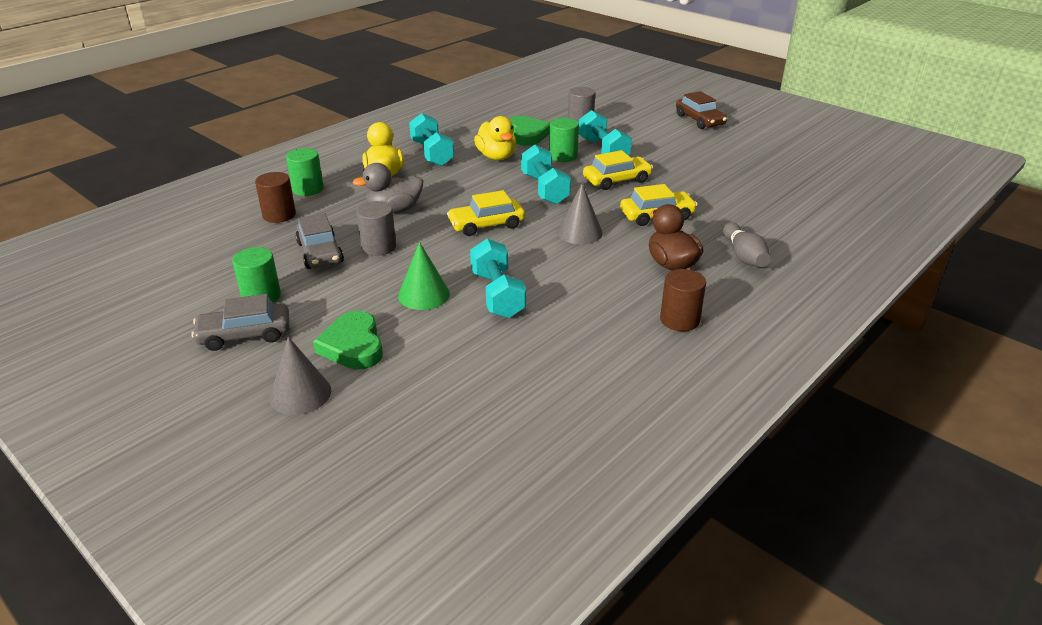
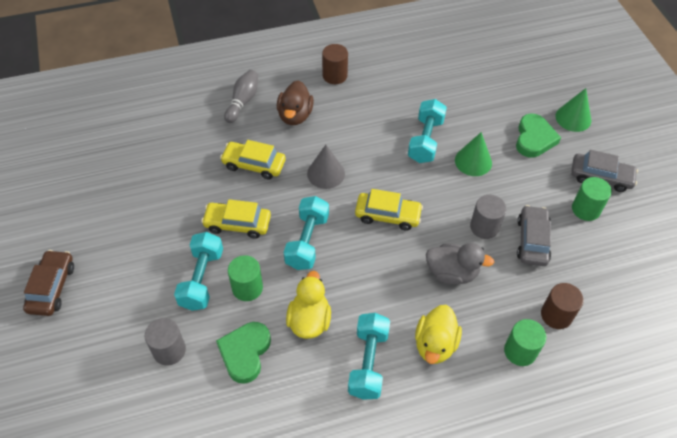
camera: 150 degrees left, 20 degrees up
(300, 394) = (573, 118): grey cone -> green cone

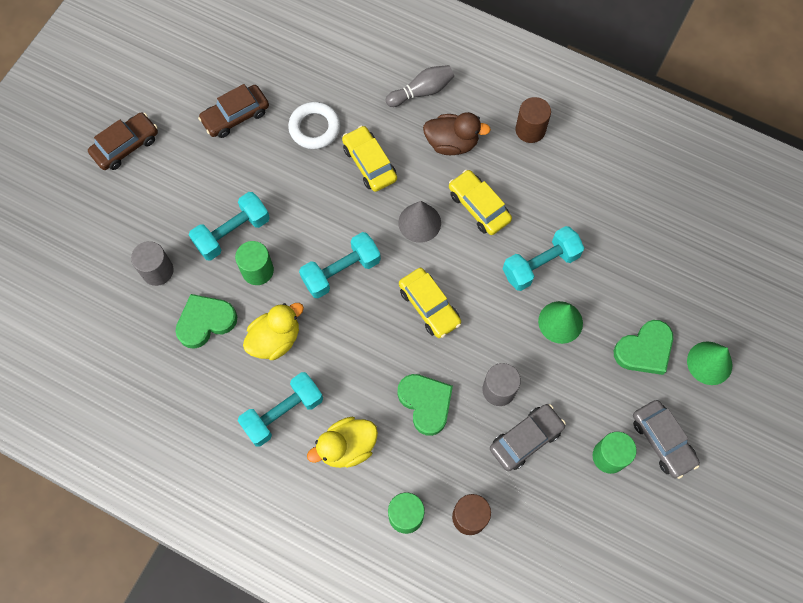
camera: 45 degrees right, 15 degrees up
(123, 205) = (235, 116): none -> brown car
(192, 171) = (314, 128): none -> white ring
(237, 224) = (303, 208): yellow car -> yellow car (479, 206)
(295, 115) = (452, 143): brown duck -> brown duck turned 135 degrees counterclockwise
(452, 273) = (426, 403): grey duck -> green heart

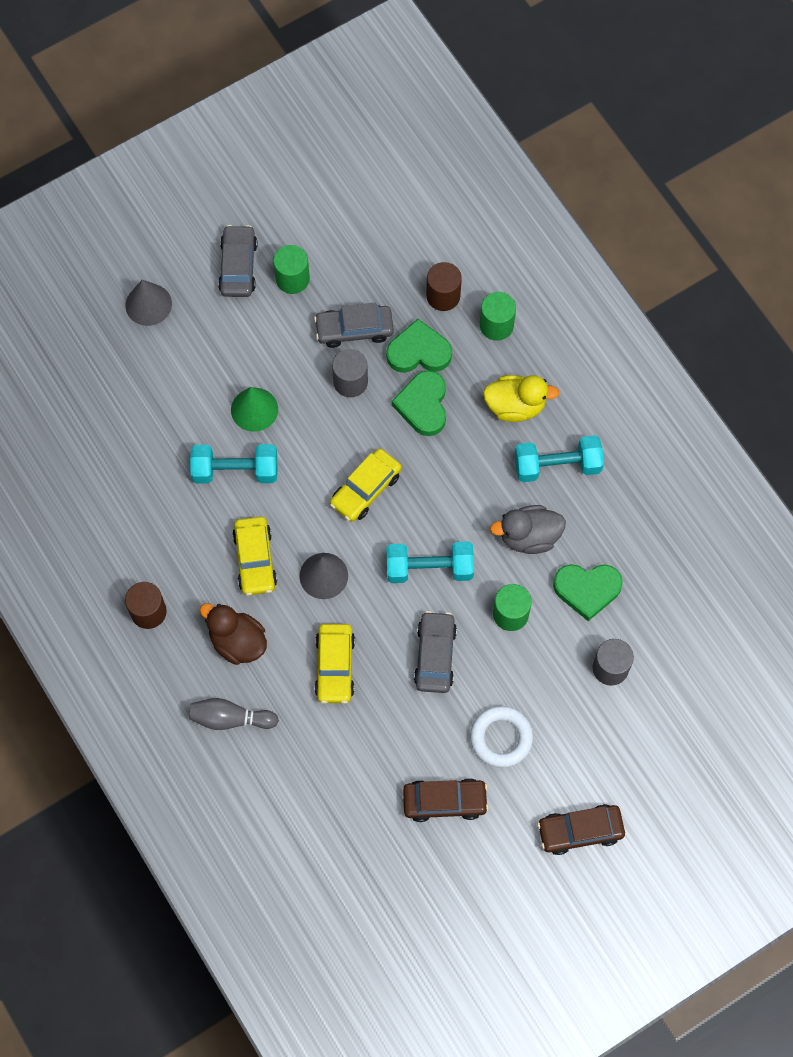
camera: 150 degrees left, 0 degrees up
(232, 233) = (515, 667): turquoise dumbbell -> none
(275, 339) = (529, 536): yellow duck -> grey duck
(299, 209) = (435, 655): none -> grey car
(314, 128) = (368, 739): white ring -> white ring (501, 738)
(429, 306) = (365, 489): yellow car -> yellow car turned 135 degrees counterclockwise
(644, 350) = (197, 345): green heart -> green heart (419, 351)
(709, 363) = (148, 304): green cone -> grey cone

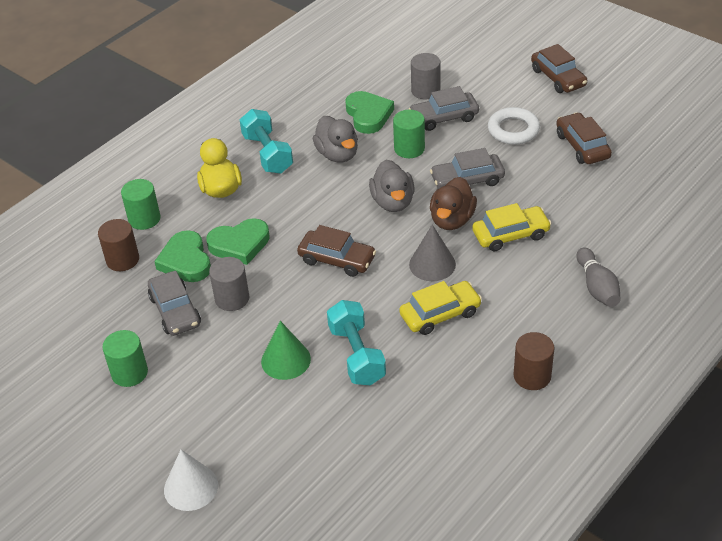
camera: 105 degrees left, 25 degrees down
(148, 304) = (191, 487): grey cone -> white cone
(237, 642) = (524, 303): brown duck -> brown duck (452, 220)
(238, 266) = (125, 421): grey car -> grey car (444, 117)
(365, 489) = (337, 259): yellow car -> brown car
(429, 568) = (393, 202): turquoise dumbbell -> grey duck

